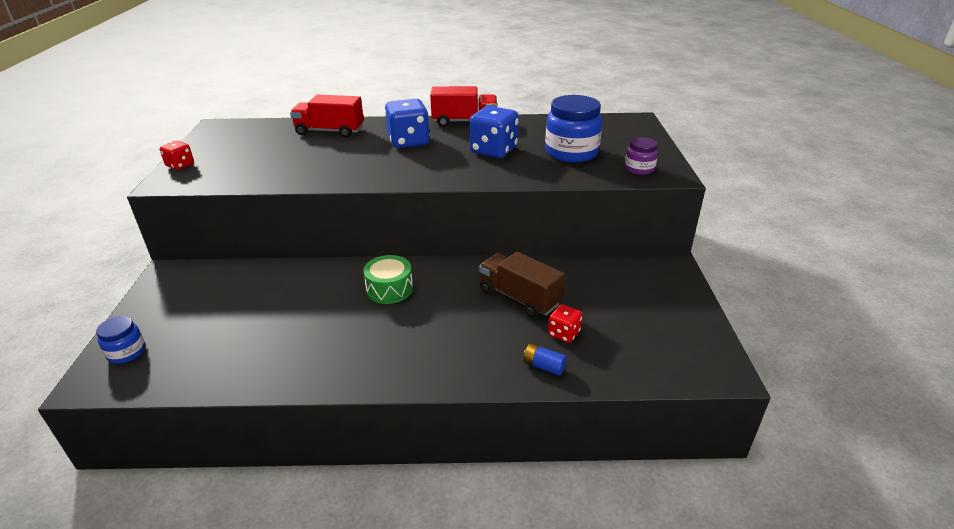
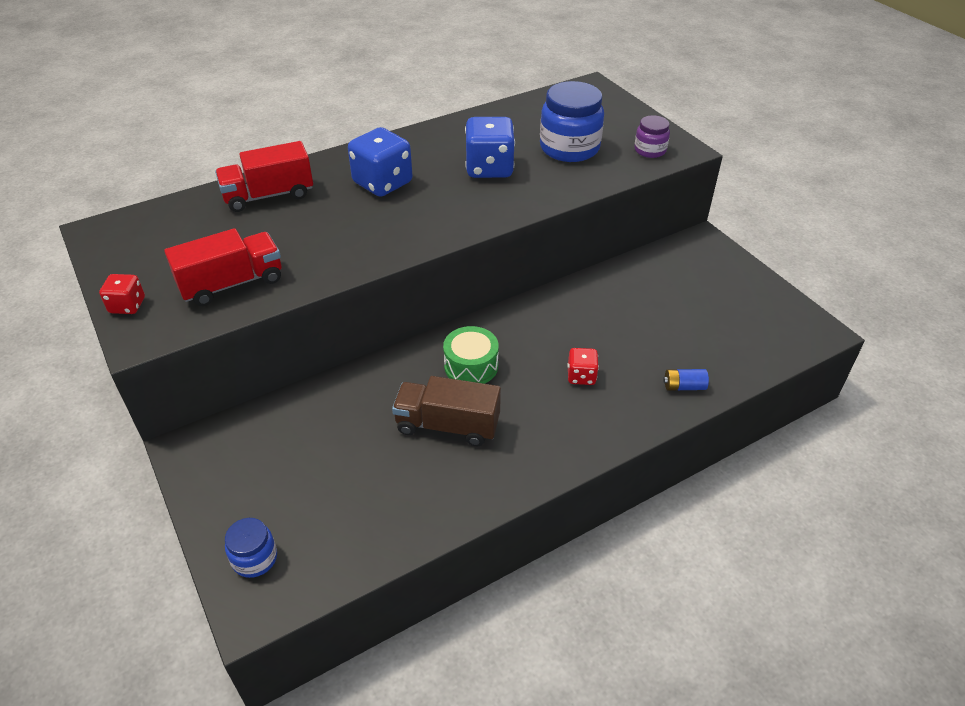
camera: 30 degrees left, 10 degrees up
(464, 122) = (416, 136): red truck -> red truck (232, 283)
(519, 298) = (603, 326): brown truck -> brown truck (447, 425)
(564, 333) = (673, 347): red dice -> red dice (581, 376)

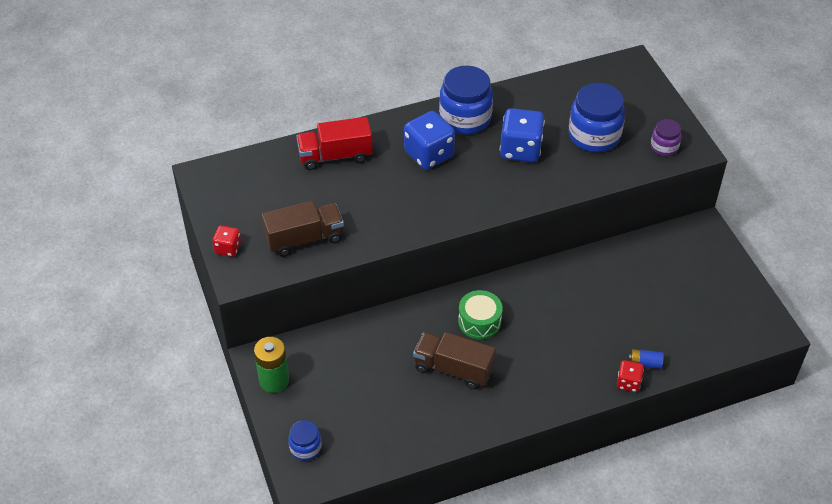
camera: 10 degrees right, 5 degrees up
(207, 473) = (274, 380): none -> green battery
(232, 283) = (304, 239): red truck -> brown truck
(420, 146) = (465, 118): none -> blue jar
(581, 376) = (565, 343): red dice -> red dice (628, 383)

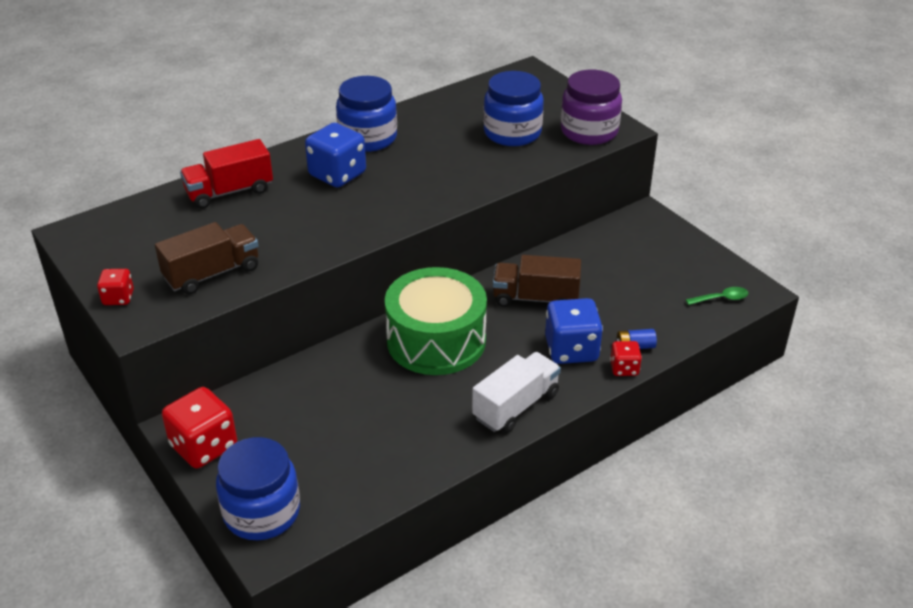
camera: 15 degrees left, 10 degrees down
(274, 380) = (204, 446): green battery -> red dice
(305, 448) = (262, 512): blue jar -> blue jar, size x1.88
(453, 369) = (421, 393): brown truck -> brown truck (535, 298)
(479, 321) = (436, 340): green drum -> green drum, size x1.94
(520, 150) = (438, 156): blue dice -> blue dice (571, 350)
(526, 398) = (516, 406): none -> white truck
(664, 147) = (589, 131): purple jar -> purple jar, size x1.88
(738, 331) = (721, 299): none -> green spoon

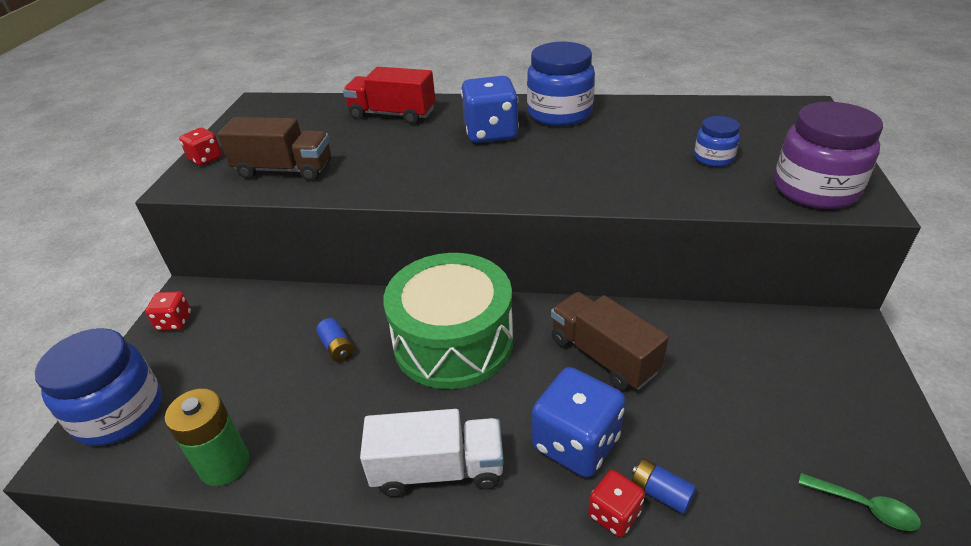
camera: 45 degrees right, 0 degrees up
(204, 446) = (174, 322): red dice -> red dice, size x0.54
(362, 387) = (337, 348): none -> blue battery
(386, 484) = (224, 464): none -> green battery
(512, 133) = (713, 158): blue jar -> blue jar, size x0.53

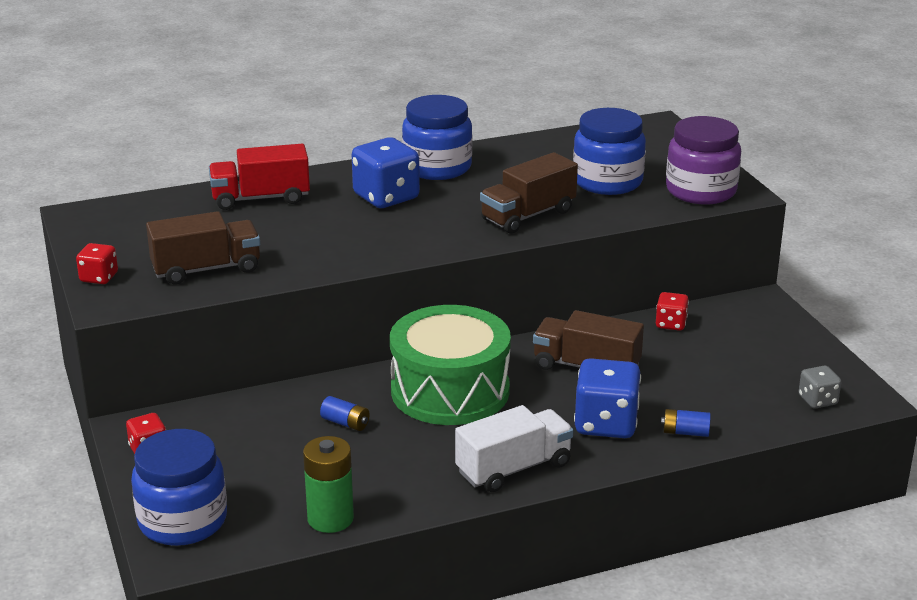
camera: 30 degrees left, 10 degrees down
(604, 178) = (528, 215): none -> brown truck
(614, 514) = (661, 452): red dice -> red dice (670, 324)
(713, 158) = (607, 182): blue jar -> blue jar, size x1.88
(864, 507) = (817, 400): green spoon -> grey dice

